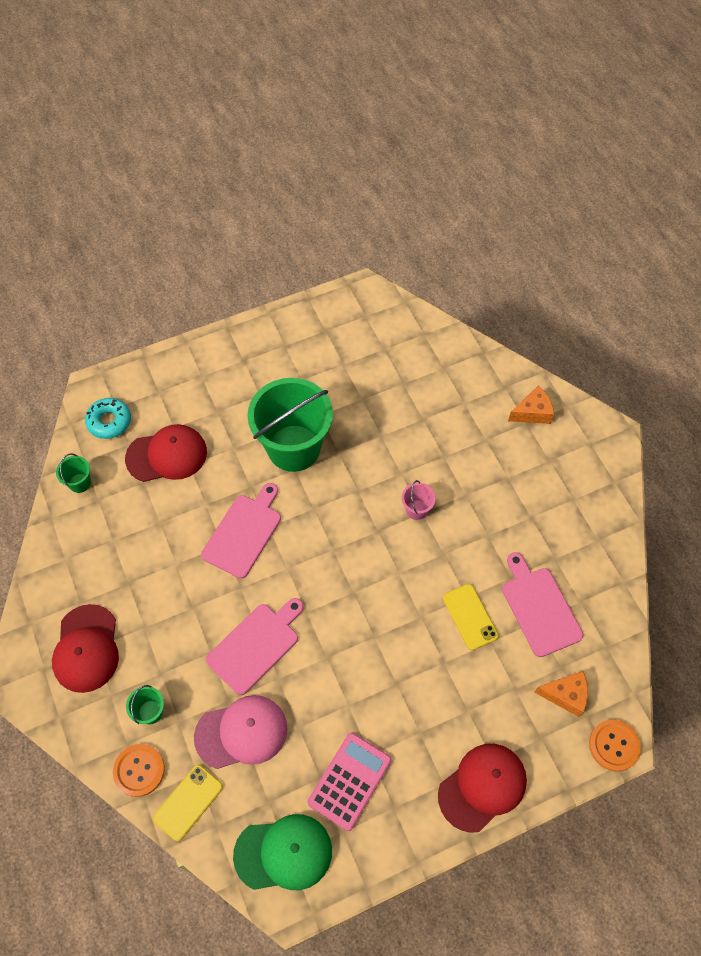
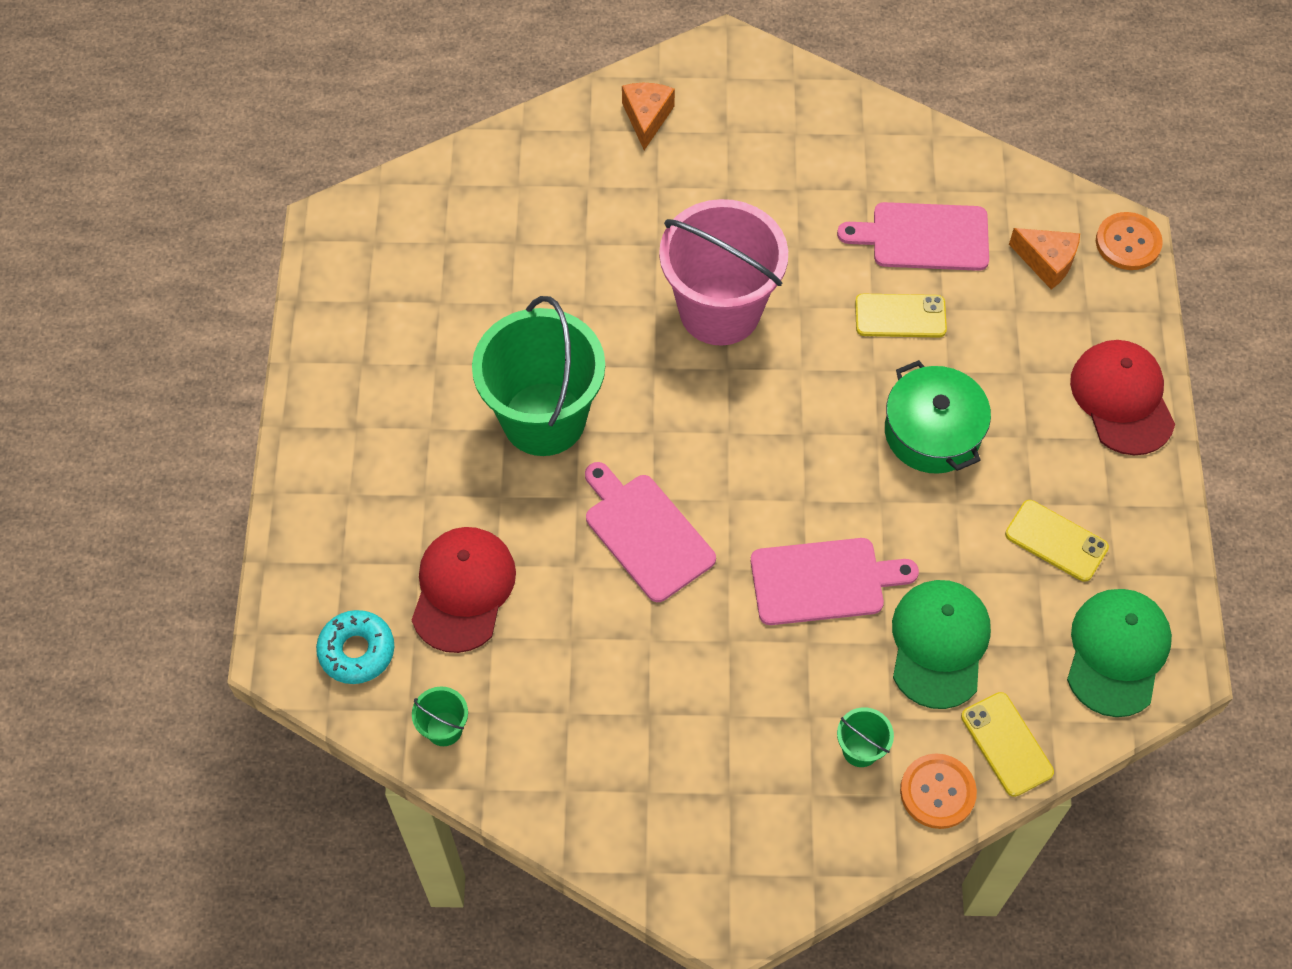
camera: 65 degrees left, 0 degrees up
(86, 649) = (726, 805): red cap -> none
(241, 732) = (939, 644): pink cap -> green cap
(256, 645) = (823, 581): pink cutting board -> pink cutting board turned 105 degrees clockwise
(350, 781) = (1056, 541): pink calculator -> yellow phone
(393, 670) = (932, 432): none -> green pot
(416, 509) = (720, 310): pink bucket -> pink bucket, size x2.49
(565, 695) = (1047, 262): orange cheese -> orange cheese turned 90 degrees clockwise

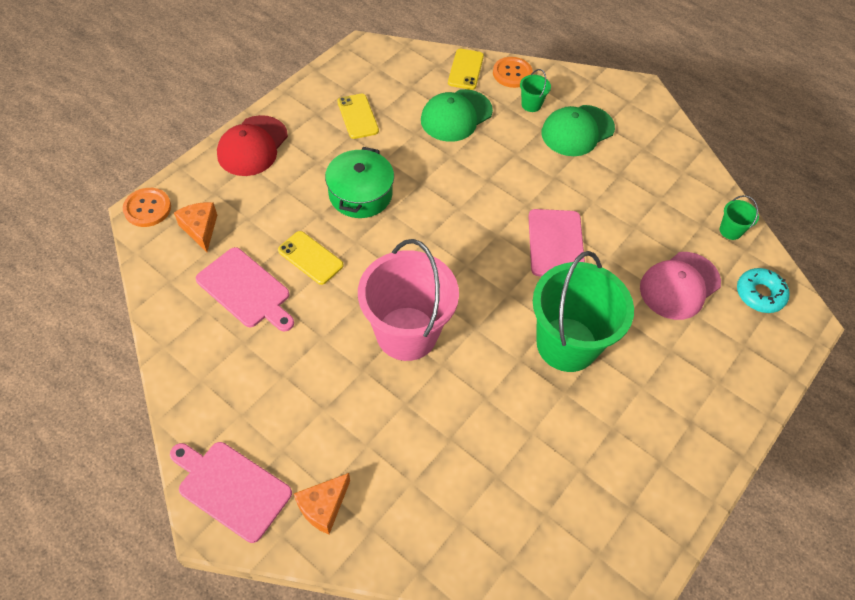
camera: 145 degrees left, 5 degrees down
(463, 590) = (679, 285): red cap -> pink cap
(823, 581) = (484, 170): pink cutting board -> pink cutting board (231, 488)
(1117, 652) = (382, 67): green cap -> green cap (577, 131)

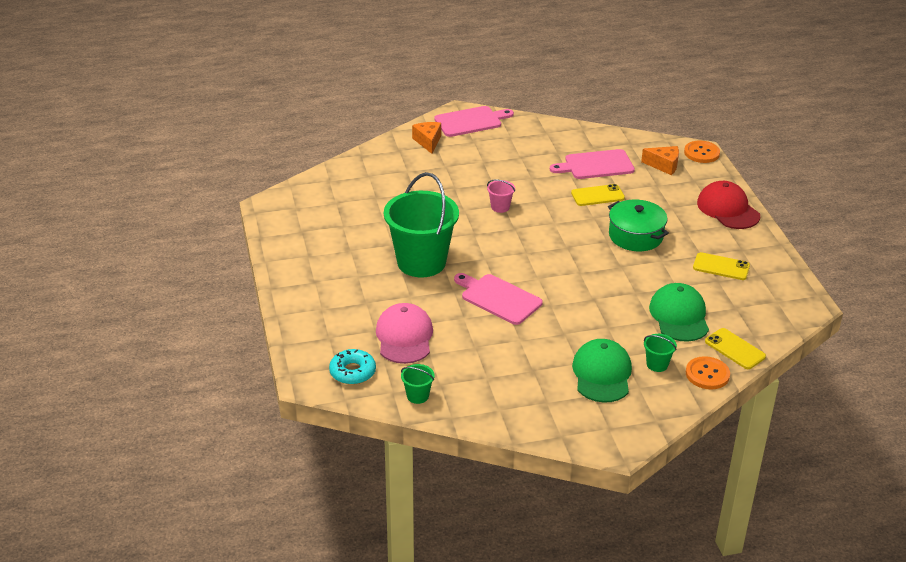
camera: 130 degrees right, 20 degrees down
(406, 333) = (500, 207): pink bucket -> pink bucket, size x0.40

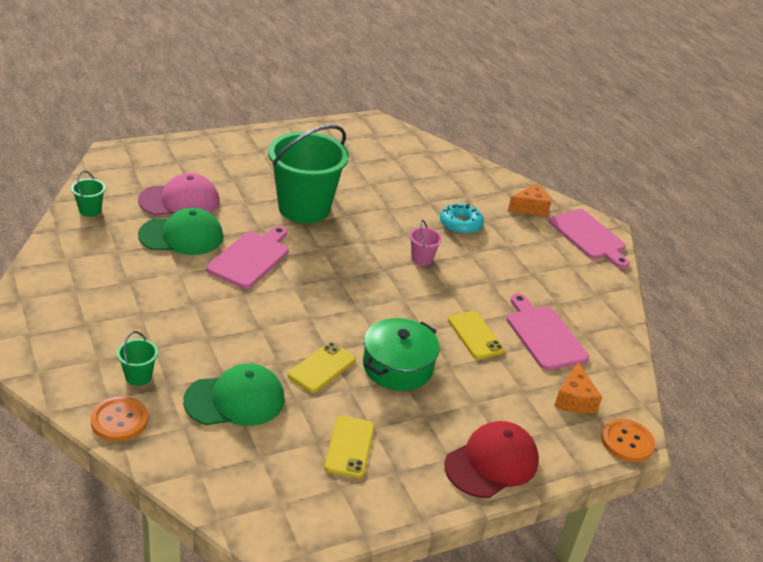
camera: 75 degrees right, 0 degrees up
(352, 372) = (126, 174): turquoise donut -> turquoise donut (460, 224)
(602, 374) = (121, 331): green cap -> green cap (181, 236)
(735, 349) = (170, 450): yellow phone -> yellow phone (321, 367)

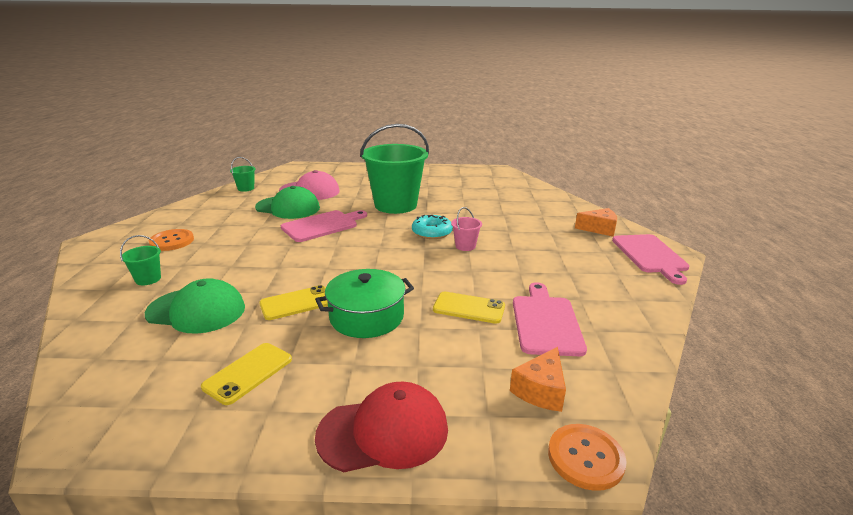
camera: 30 degrees right, 10 degrees down
(119, 420) = (93, 304): orange button -> orange button (172, 241)
(460, 224) = (521, 230): turquoise donut -> turquoise donut (432, 232)
(475, 335) = (469, 308): yellow phone -> yellow phone turned 75 degrees counterclockwise

